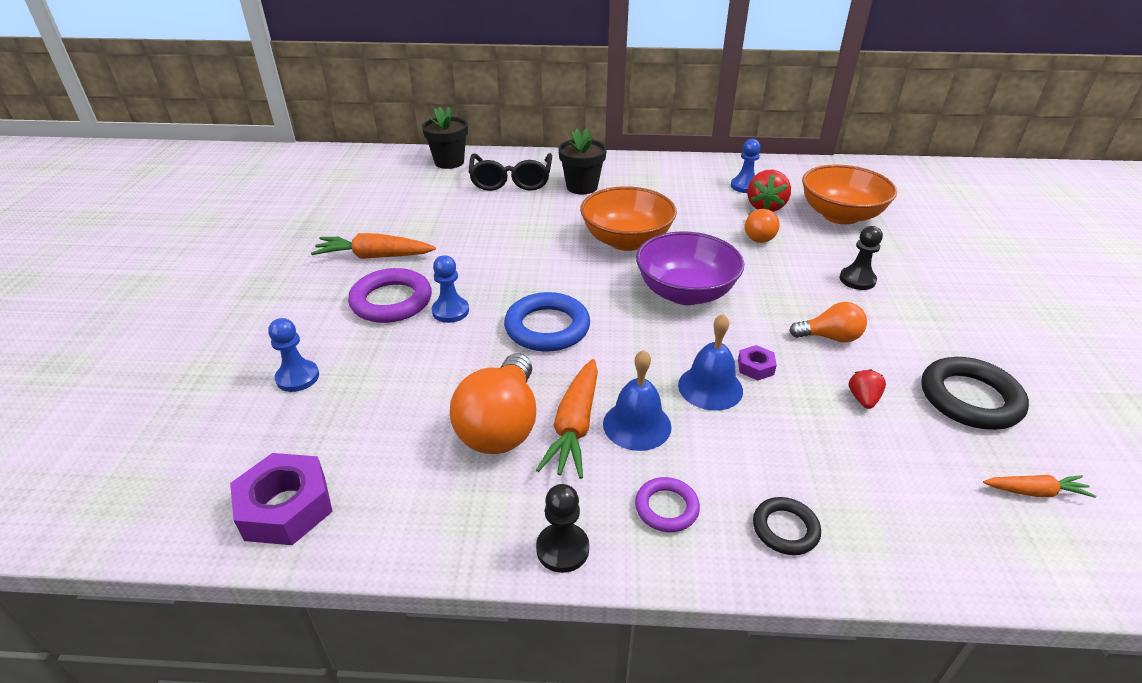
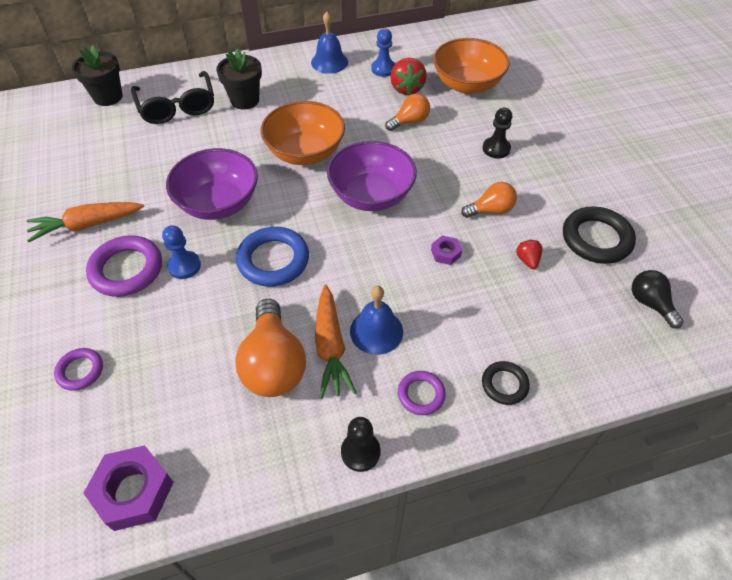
camera: 20 degrees left, 15 degrees up
(297, 377) = (80, 371): blue pawn -> purple ring
(513, 265) = (218, 203): none -> purple bowl
(710, 387) = (418, 281): blue bell -> blue bell (329, 62)
(757, 236) = (409, 122): orange light bulb -> orange light bulb turned 105 degrees counterclockwise
(1035, 492) = (650, 304): orange carrot -> black light bulb

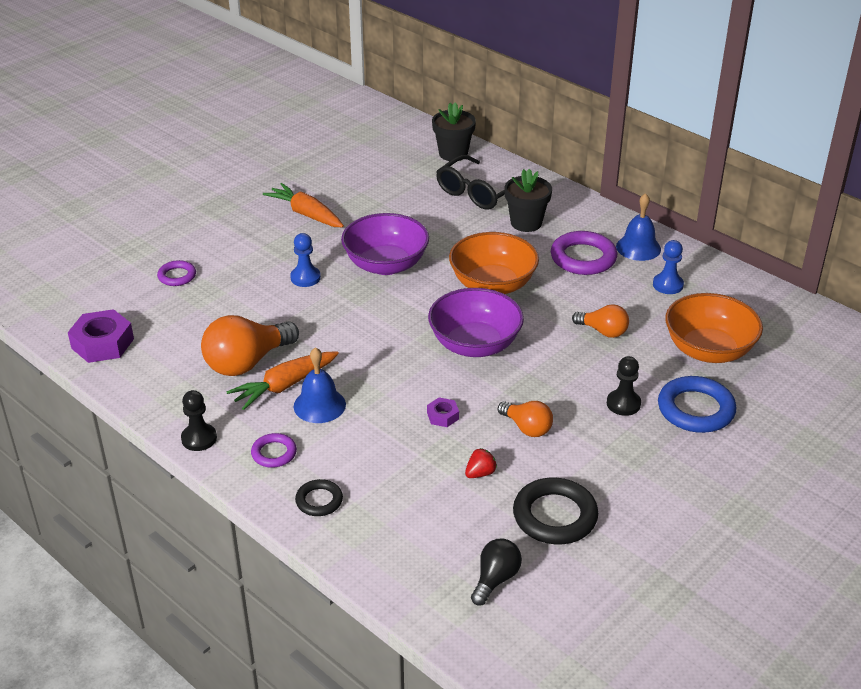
camera: 60 degrees right, 15 degrees down
(126, 269) = (279, 253): purple ring -> purple ring (583, 258)
(273, 260) = (349, 319): blue ring -> blue ring (695, 409)
(406, 88) = (653, 311): red strawberry -> none

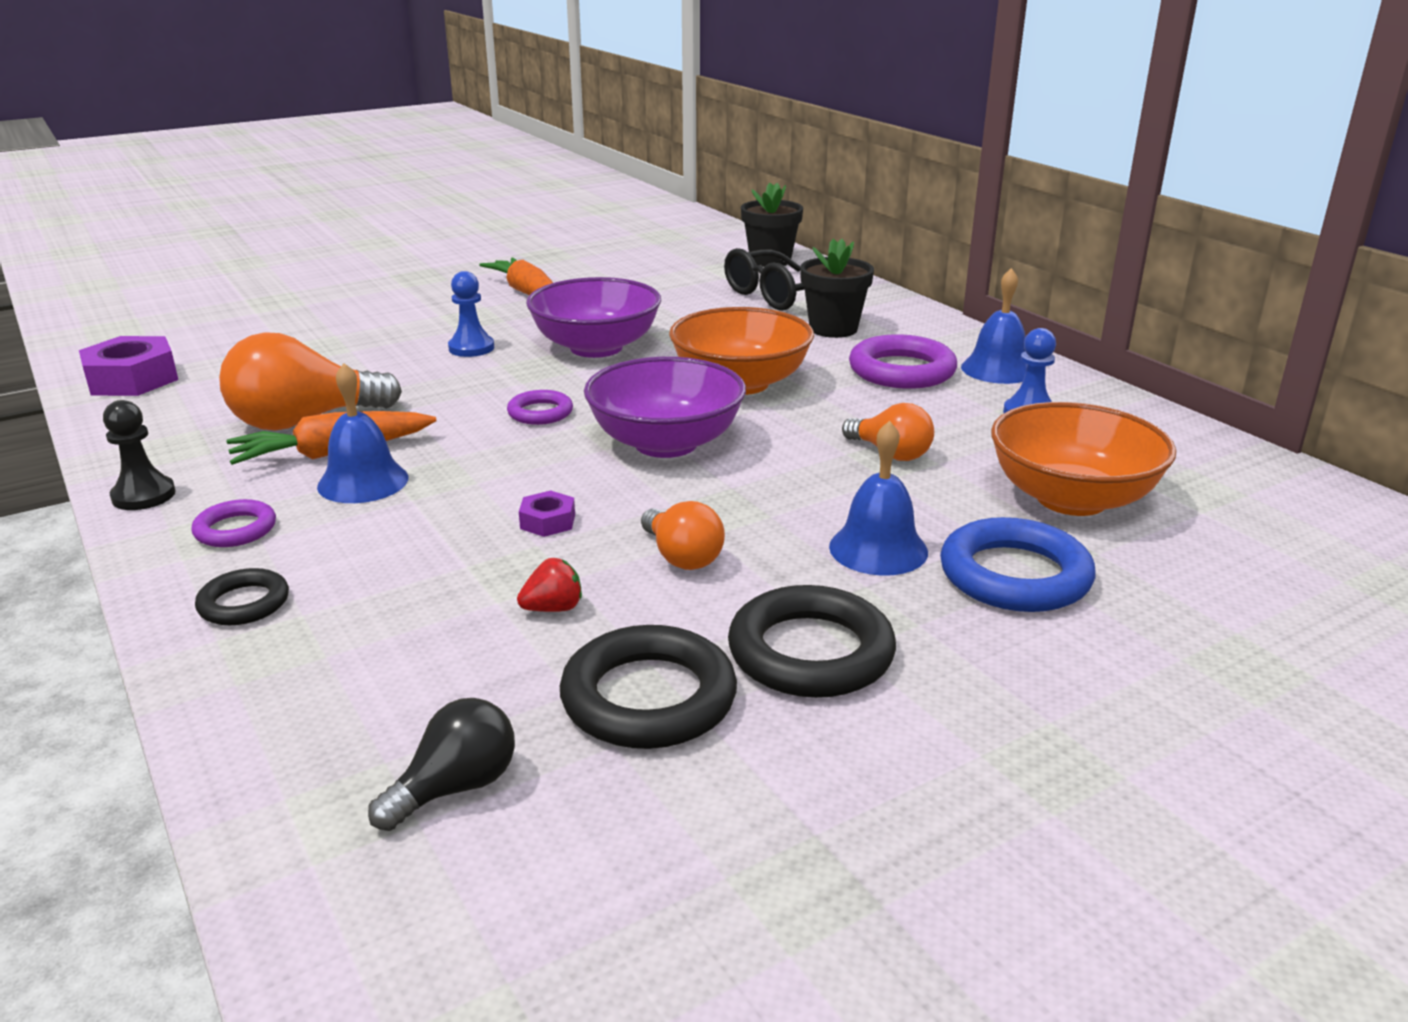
camera: 15 degrees right, 10 degrees down
(177, 276) = (302, 329): purple ring -> purple ring (540, 413)
(617, 475) = (810, 652): none -> black ring
(623, 404) = (878, 549): black pawn -> blue bell

